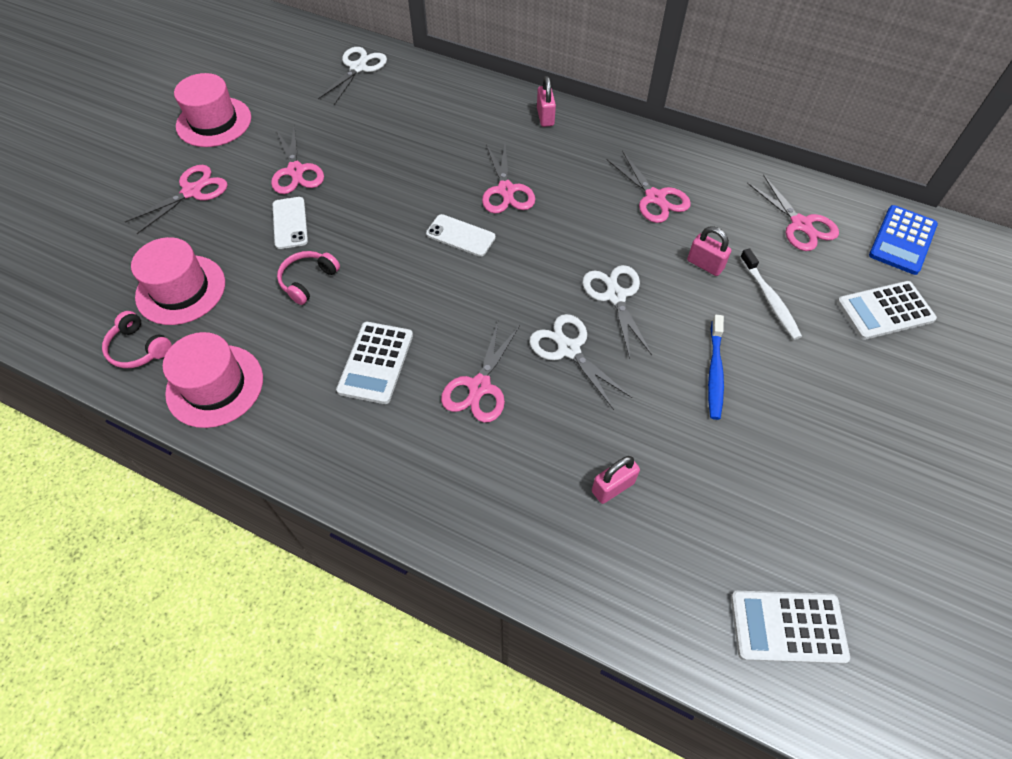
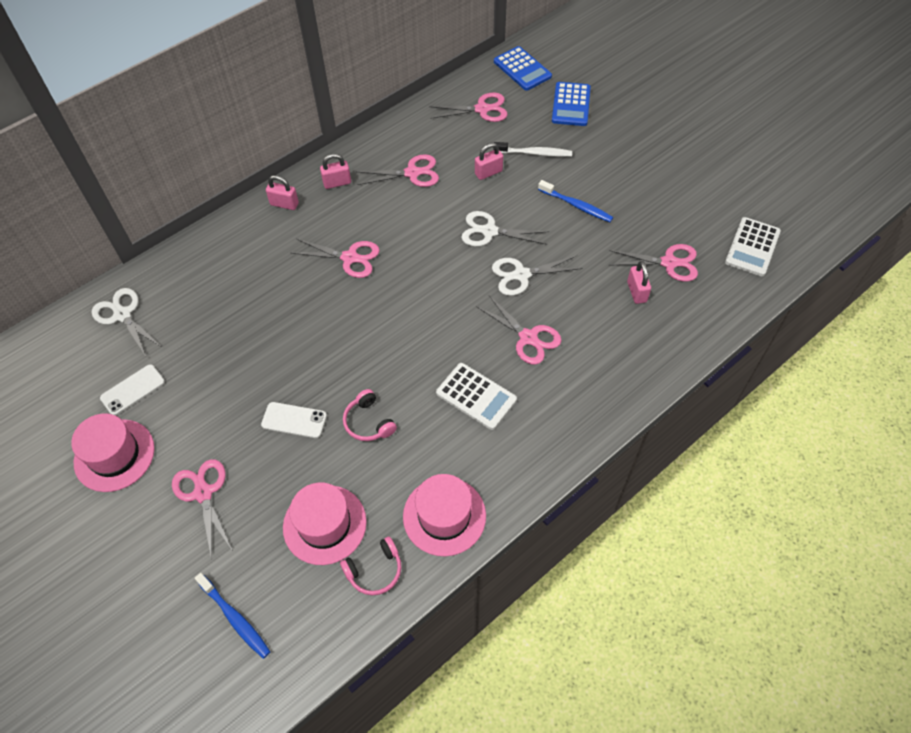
camera: 65 degrees left, 0 degrees up
(71, 262) = (235, 618): none -> blue toothbrush
(296, 171) = (231, 400): pink scissors -> pink scissors (669, 263)
(460, 236) = (380, 303): white phone -> white phone (133, 390)
(599, 144) = (337, 183): none -> pink padlock
(885, 311) = (571, 104): white calculator -> blue calculator

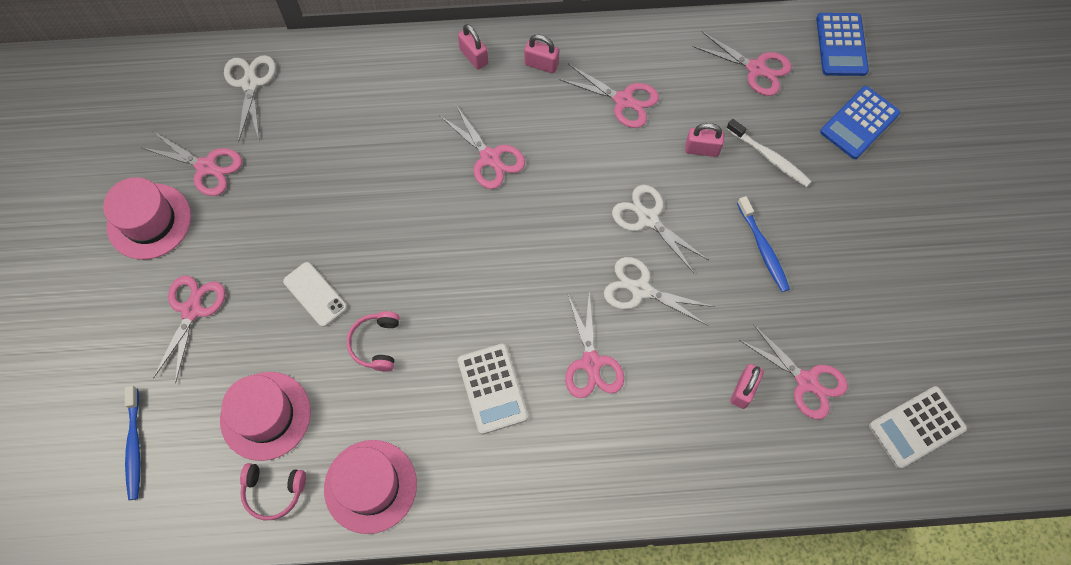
camera: 35 degrees right, 10 degrees up
(133, 390) = (206, 167): white phone -> pink scissors

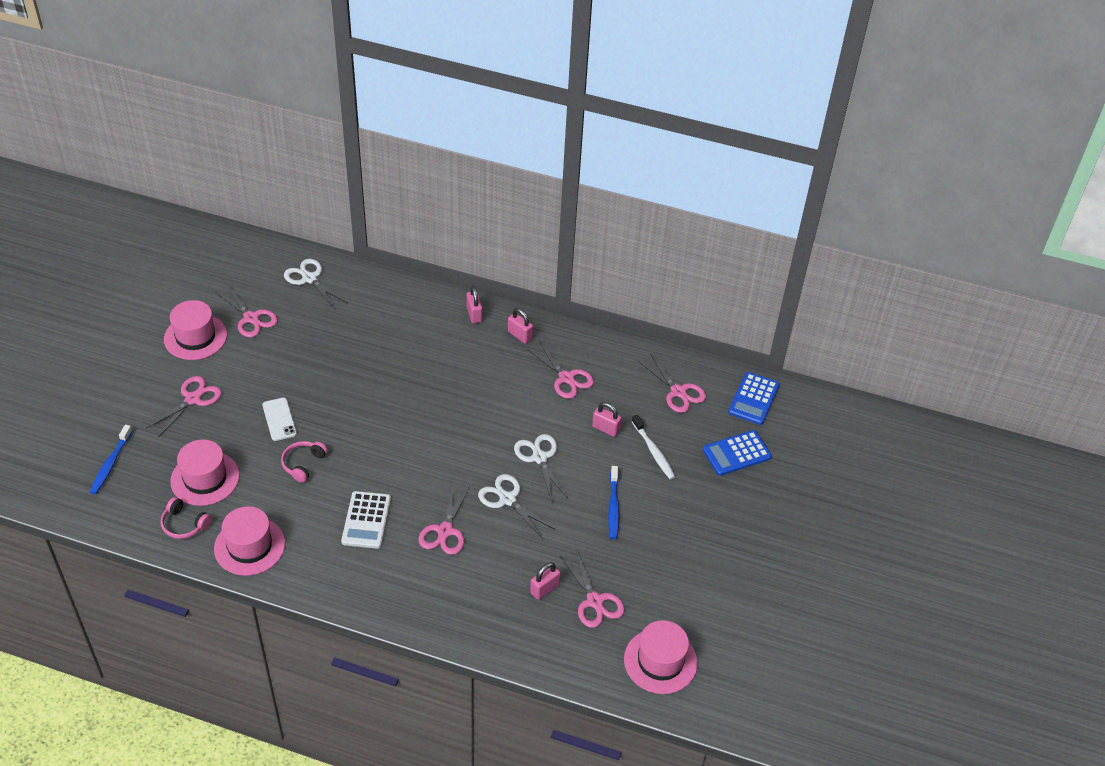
camera: 20 degrees right, 20 degrees down
(250, 83) = (309, 278): white scissors -> white scissors turned 60 degrees counterclockwise
(490, 158) = (448, 380): pink scissors -> none
(916, 427) = (660, 661): white calculator -> pink hat

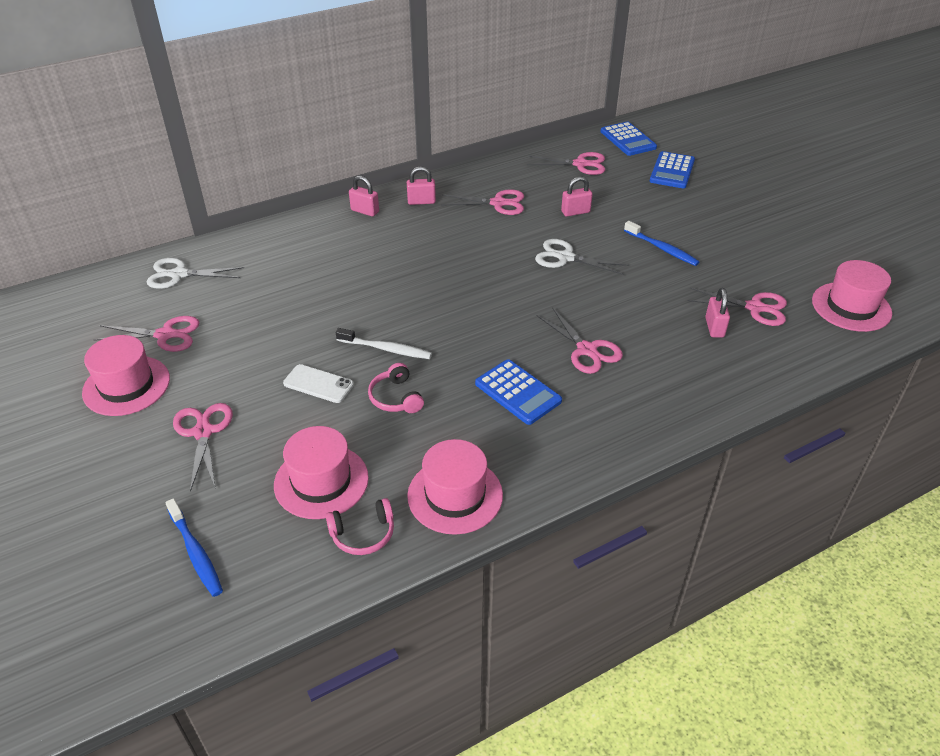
camera: 45 degrees left, 5 degrees down
(366, 520) = (518, 392): white calculator -> blue calculator
(507, 499) = (591, 297): white scissors -> none
(653, 451) = (626, 203): white toothbrush -> white toothbrush (386, 349)

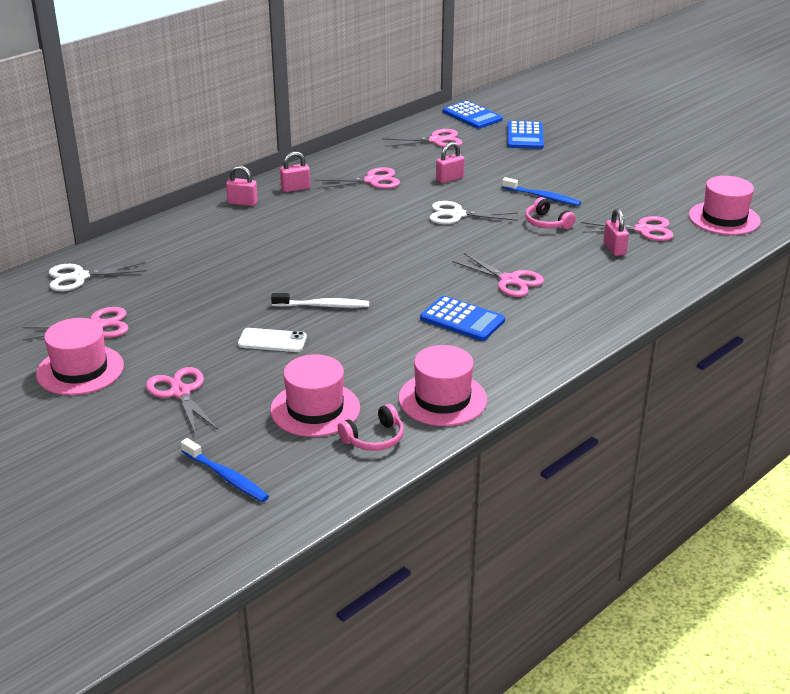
camera: 15 degrees left, 10 degrees down
(396, 397) = (352, 340): pink headphones -> pink headphones (547, 223)

